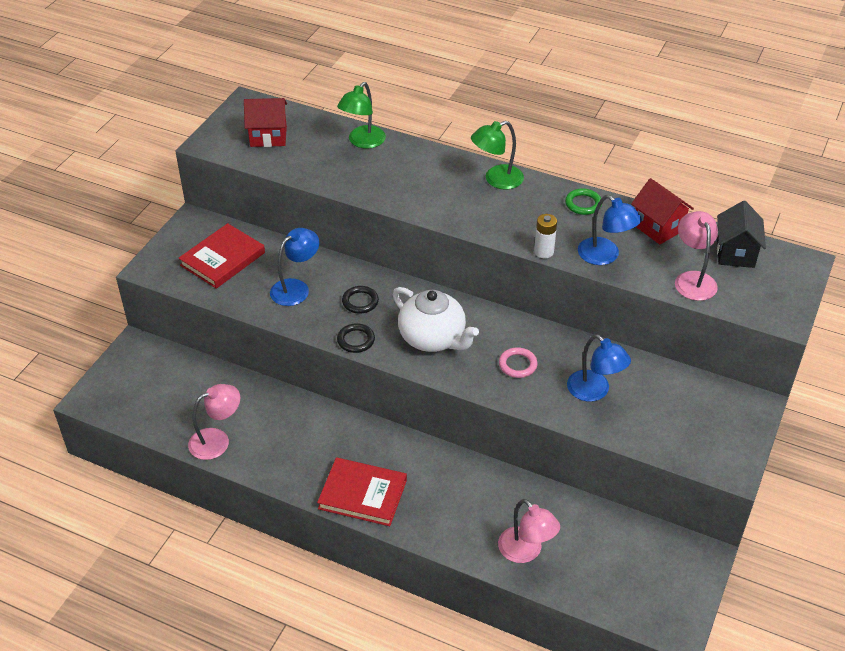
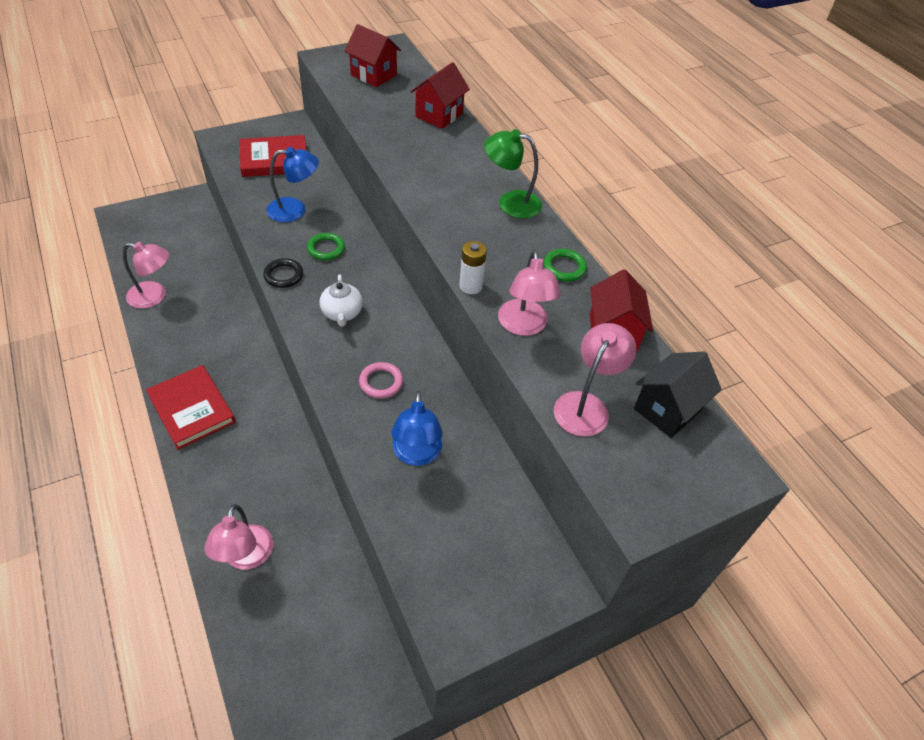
camera: 35 degrees right, 5 degrees up
(360, 302) = (326, 249): black ring -> green ring
(362, 142) = (439, 115): green lamp -> red house
(433, 338) = (342, 313): white teapot -> white teapot, size x0.59
(605, 256) = (524, 326): blue lamp -> pink lamp

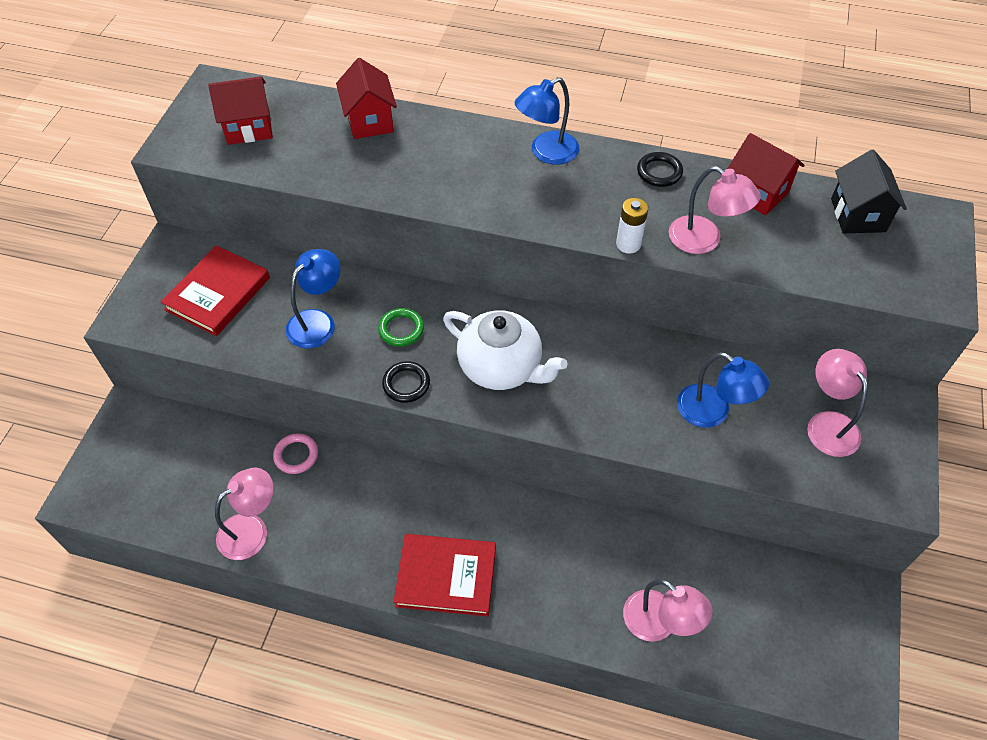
camera: 45 degrees left, 5 degrees up
(342, 313) = (501, 368): white teapot -> white teapot, size x1.70
(381, 382) = (612, 389): pink ring -> pink ring (296, 455)
(510, 203) = (546, 152): green lamp -> blue lamp
(564, 268) = (659, 172): green ring -> black ring
(586, 405) = (818, 258): pink lamp -> pink lamp (827, 424)

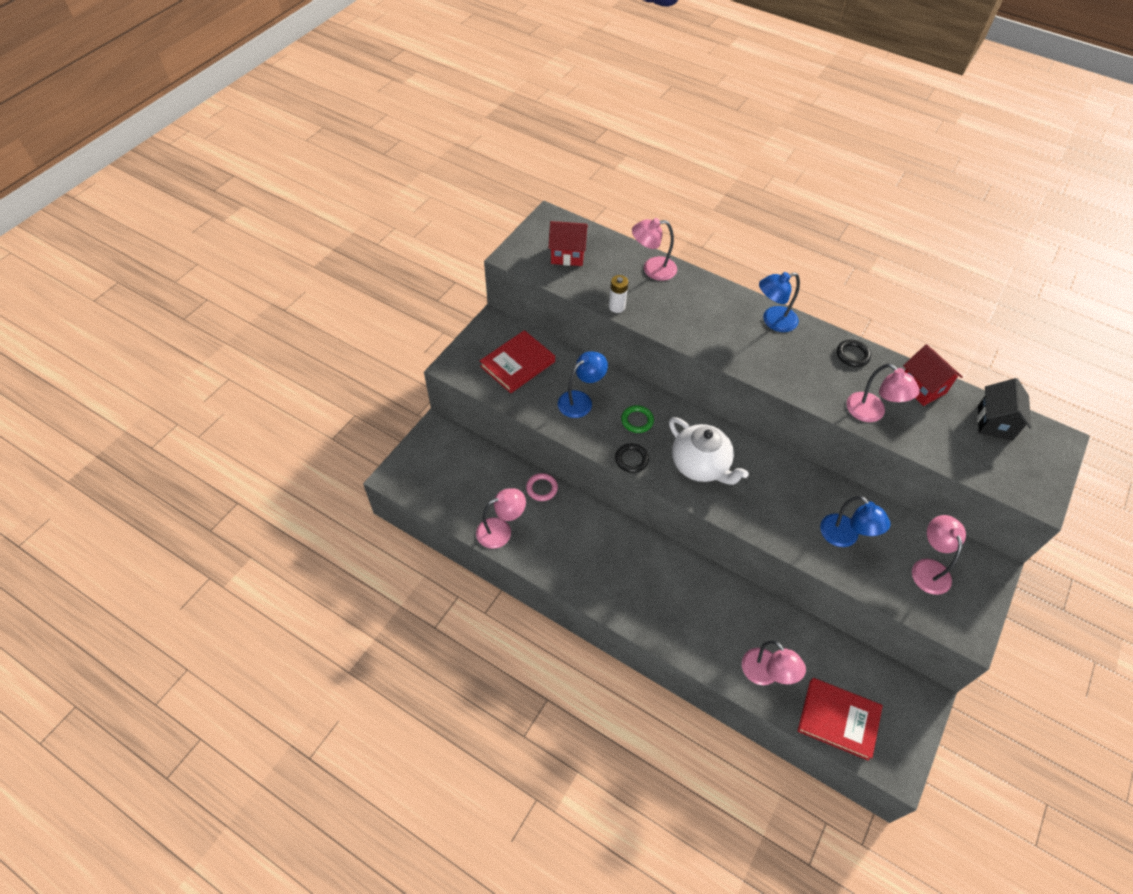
camera: 15 degrees right, 0 degrees up
(369, 121) = (652, 269): red house -> pink lamp
(446, 576) = (624, 599): red book -> red book (838, 719)
(628, 244) = (814, 402): white battery -> white battery (617, 307)

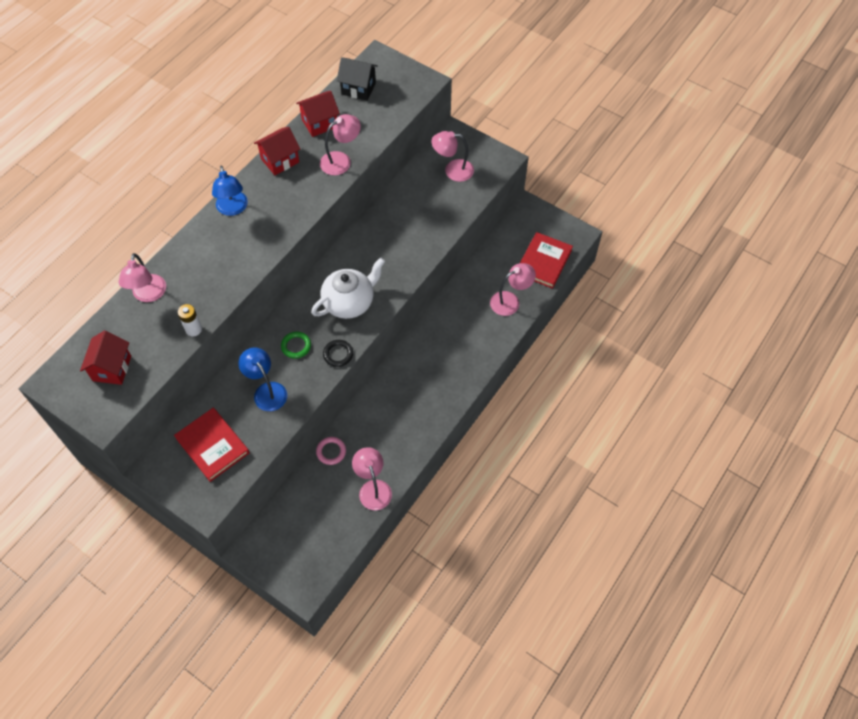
camera: 85 degrees left, 5 degrees up
(845, 537) = (424, 215): blue lamp -> none
(852, 355) = (280, 160): black ring -> red house

